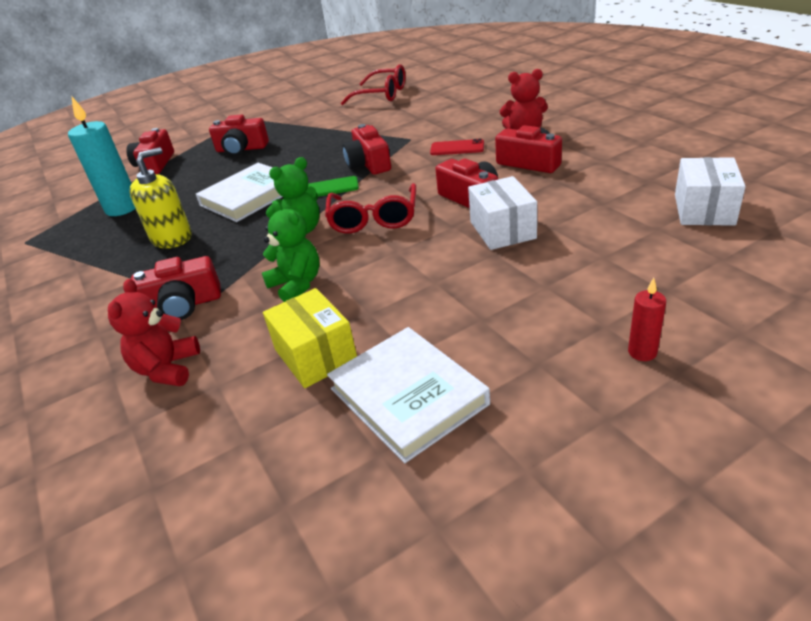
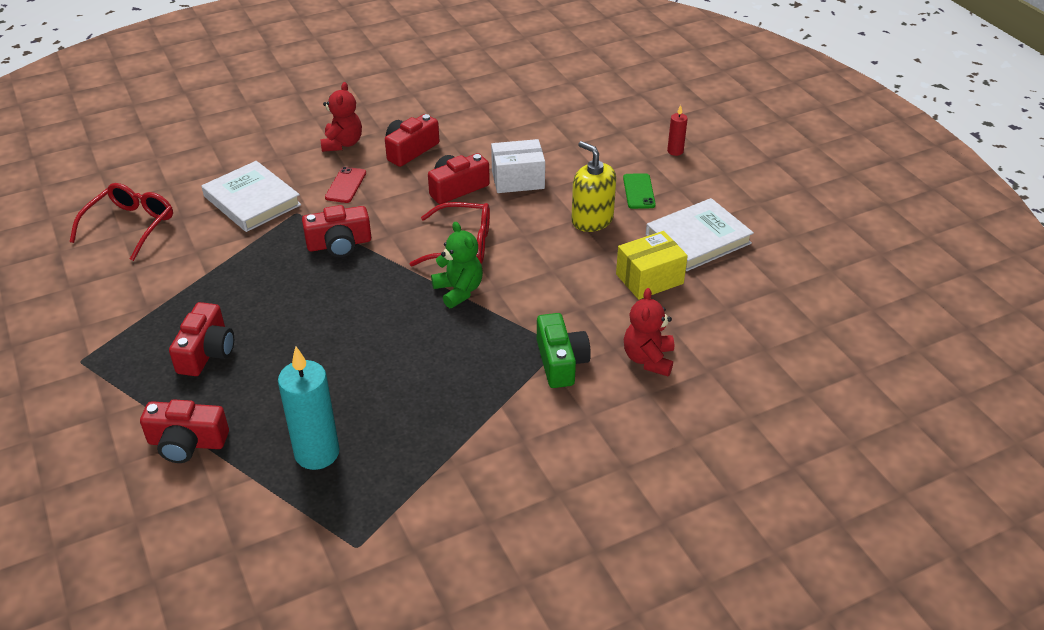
camera: 90 degrees left, 5 degrees up
(167, 369) = (648, 359): red teddy bear -> red teddy bear turned 90 degrees clockwise
(172, 238) = (425, 389): yellow soap dispenser -> yellow soap dispenser (592, 220)
(183, 305) = (560, 362): red camera -> green camera
(249, 196) = (360, 333): white book -> white book (252, 201)
(296, 285) = (554, 291): green teddy bear -> none
(330, 188) = (379, 272): green phone -> green phone (639, 191)
(704, 209) = (533, 96): white box -> none

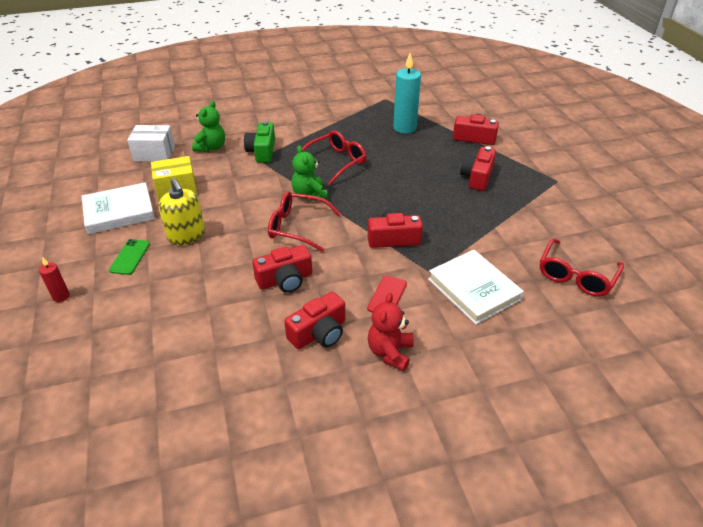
camera: 170 degrees left, 0 degrees up
(433, 354) = (336, 162): none -> red glasses
(518, 179) = (227, 282): white box -> white box (154, 153)
(648, 359) = (211, 147): red teddy bear -> green teddy bear

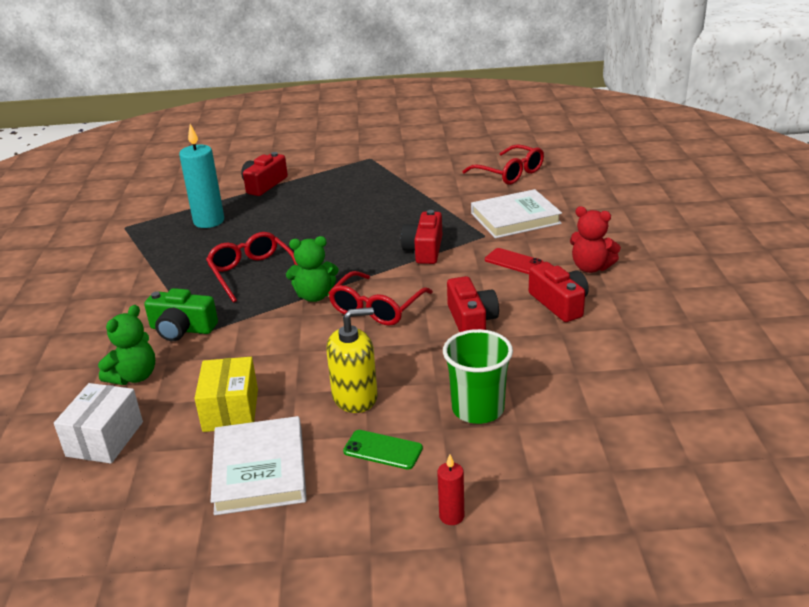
camera: 75 degrees left, 10 degrees down
(169, 296) = (478, 409): none -> green cup
(211, 147) = (134, 376): green teddy bear -> green teddy bear turned 90 degrees clockwise
(477, 177) = (340, 193): red camera -> none

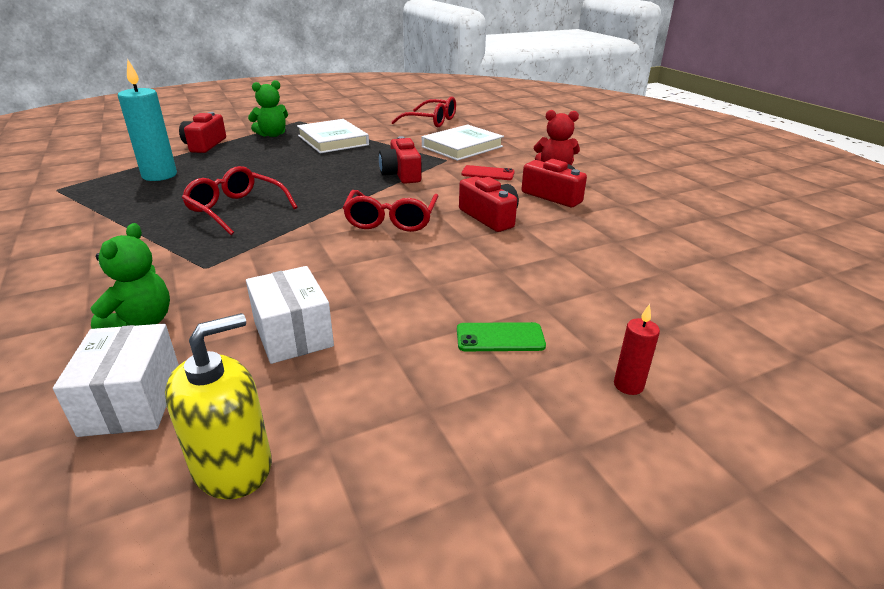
camera: 25 degrees left, 0 degrees up
(182, 329) = (180, 267): green camera -> none
(230, 410) = (293, 334): yellow box -> white box
(260, 470) = (374, 389): white book -> white book (333, 140)
(315, 296) = (319, 219): green teddy bear -> green teddy bear (272, 135)
(355, 397) = (429, 295): yellow soap dispenser -> yellow soap dispenser (232, 466)
(478, 409) = (561, 283): green cup -> none

